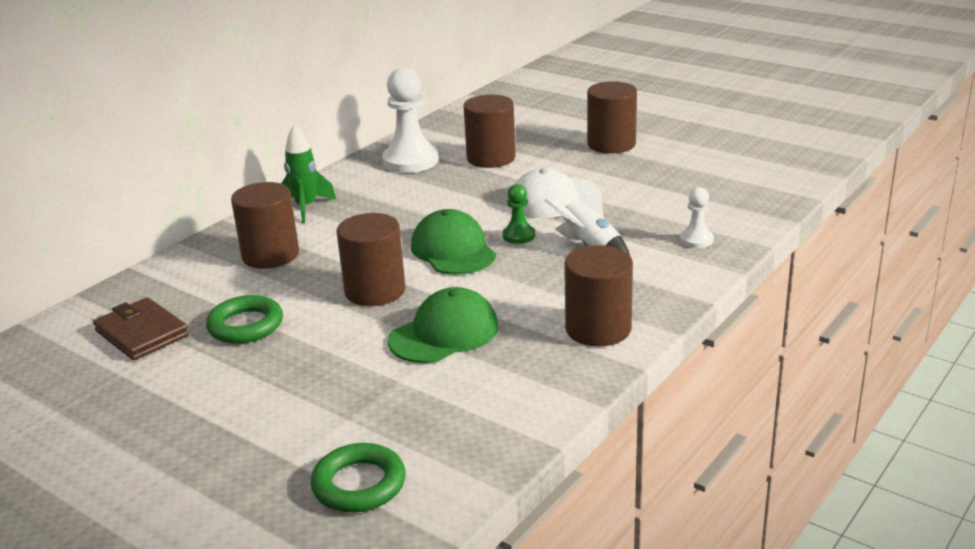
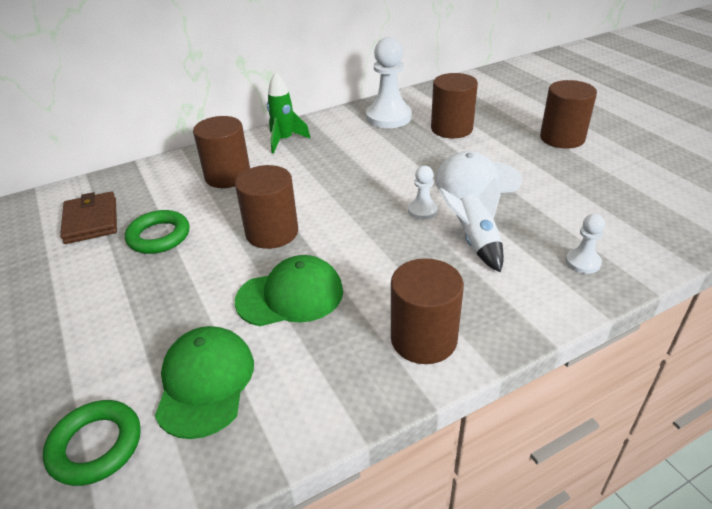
camera: 25 degrees right, 10 degrees up
(453, 250) = (360, 210): green cap -> green cap (205, 383)
(518, 236) = (422, 210): green pawn -> white pawn

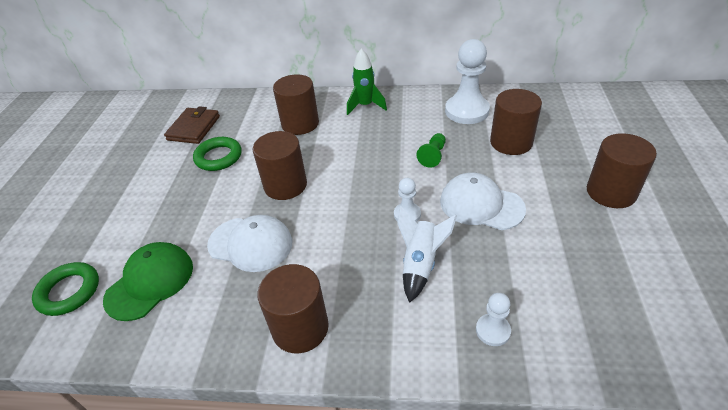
camera: 35 degrees right, 5 degrees up
(290, 296) = (250, 244): green cap -> white cap
(396, 159) = (433, 156): none -> green pawn

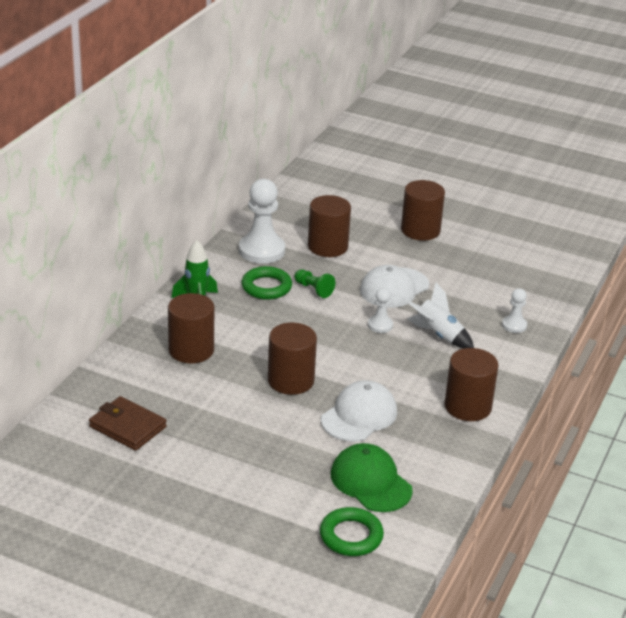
camera: 75 degrees left, 10 degrees down
(218, 157) = (206, 416): green ring -> green ring (266, 287)

